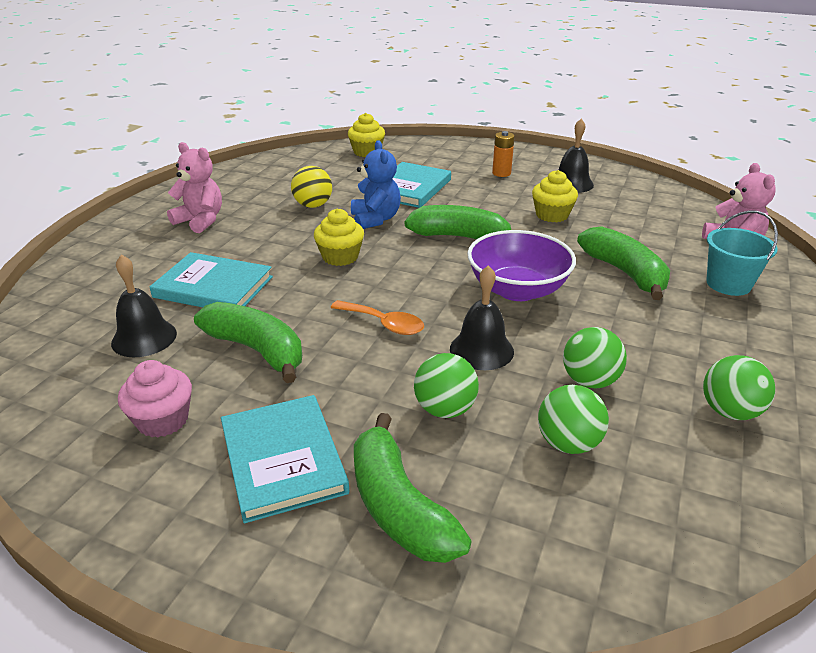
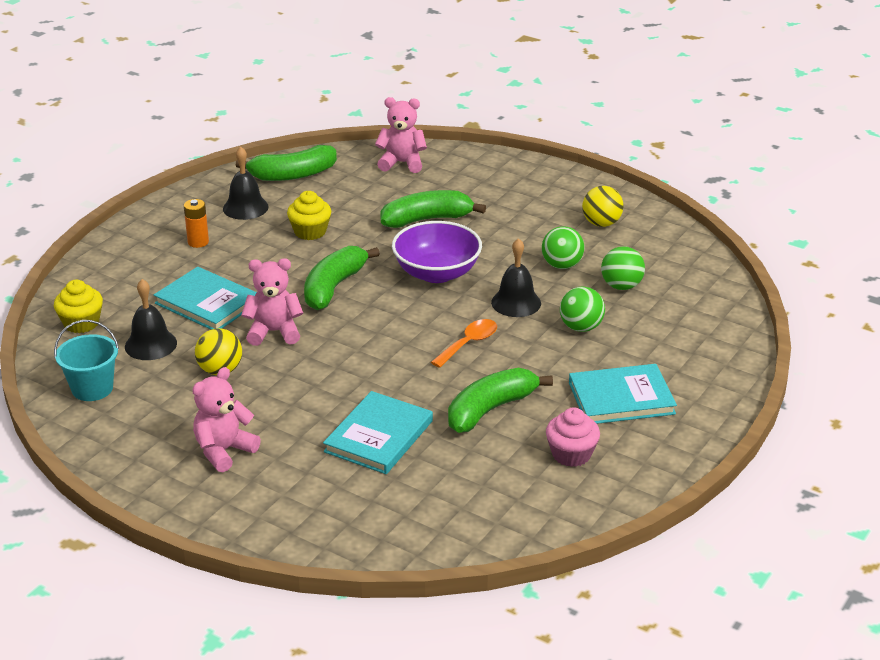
camera: 80 degrees left, 0 degrees up
(144, 338) = (456, 473): black bell -> black bell (150, 344)
(340, 257) = (346, 359): yellow cupcake -> none
(375, 219) = (274, 332): blue teddy bear -> pink teddy bear
(398, 506) = (667, 355): green banana -> green banana (292, 175)
(728, 284) = (458, 181): turquoise bucket -> turquoise bucket (92, 388)
(729, 411) = (601, 223): green ball -> yellow ball

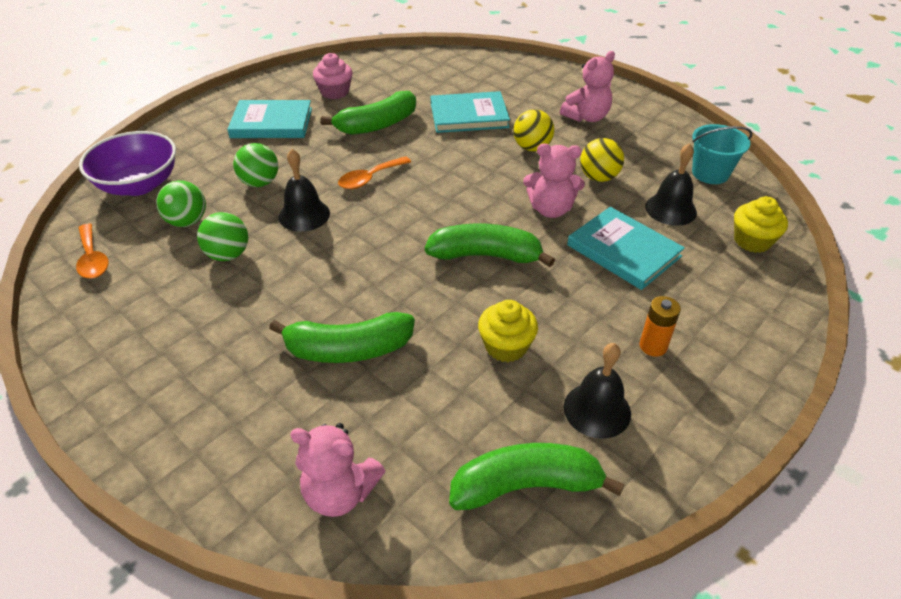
camera: 170 degrees left, 10 degrees up
(333, 287) = (486, 255): green banana -> green banana turned 120 degrees counterclockwise
(378, 436) = (469, 115): turquoise book -> turquoise book turned 45 degrees clockwise
(436, 273) = (368, 261): purple bowl -> purple bowl (139, 185)
(601, 223) = (136, 312): yellow ball -> yellow ball (532, 148)
(674, 251) = (92, 259): none -> orange spoon

